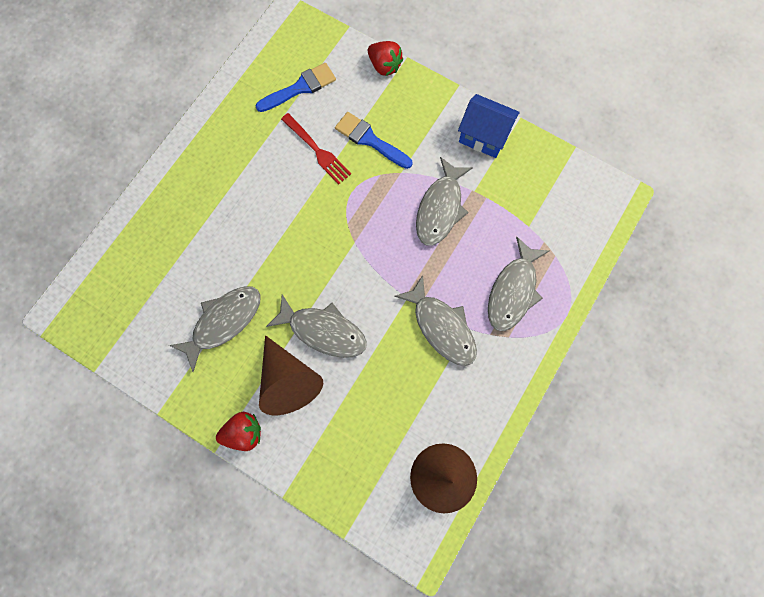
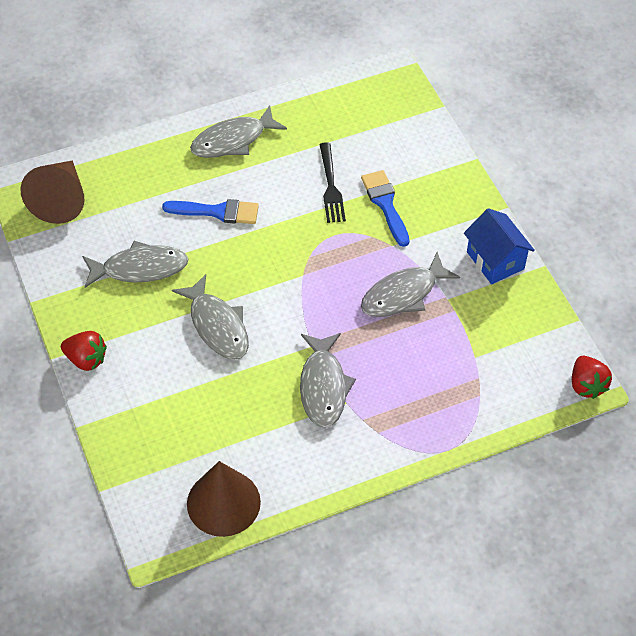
camera: 35 degrees right, 20 degrees down
(288, 381) = (155, 344): brown cone -> brown cone (60, 200)
(300, 88) = (357, 130): blue brush -> blue brush (217, 212)
(316, 150) = (330, 186): red fork -> black fork
(384, 66) = (449, 154): red strawberry -> red strawberry (586, 385)
(513, 291) = (414, 399): grey fish -> grey fish (233, 140)

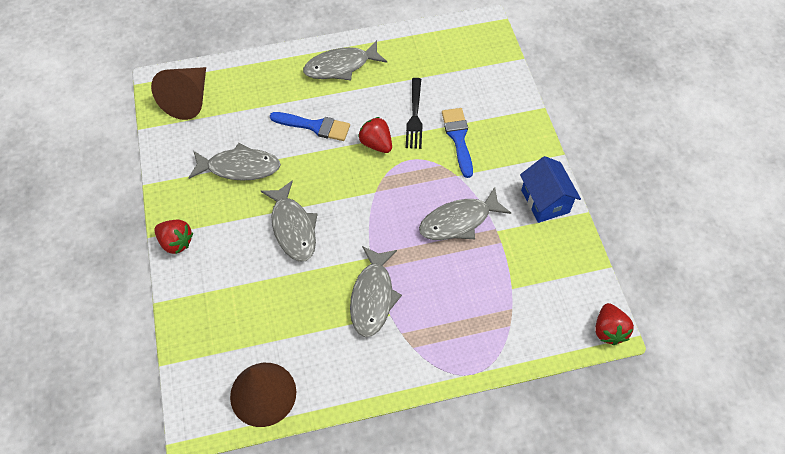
camera: 10 degrees right, 5 degrees up
(293, 222) = (376, 144): none -> red strawberry

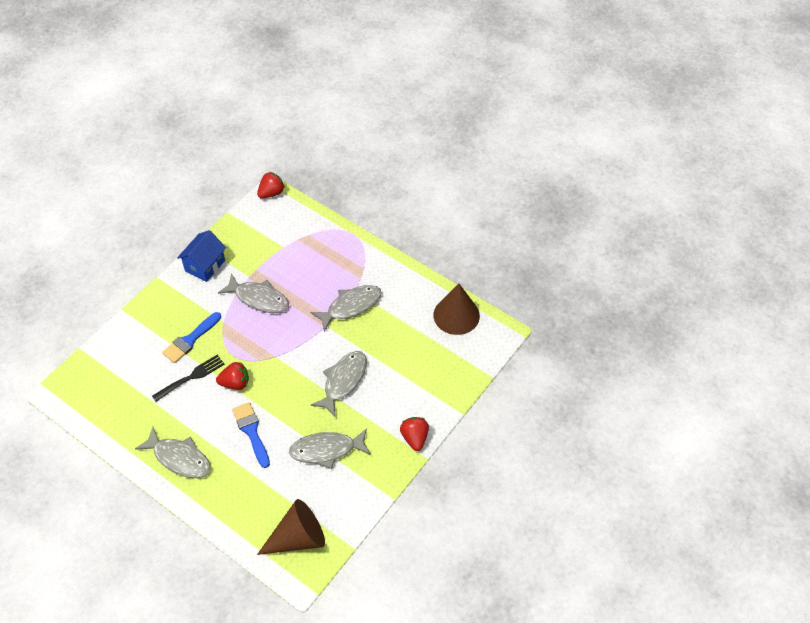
camera: 130 degrees left, 5 degrees down
(239, 167) = (326, 450): grey fish -> grey fish turned 60 degrees counterclockwise
(376, 144) = (235, 383): red strawberry -> red strawberry turned 105 degrees counterclockwise

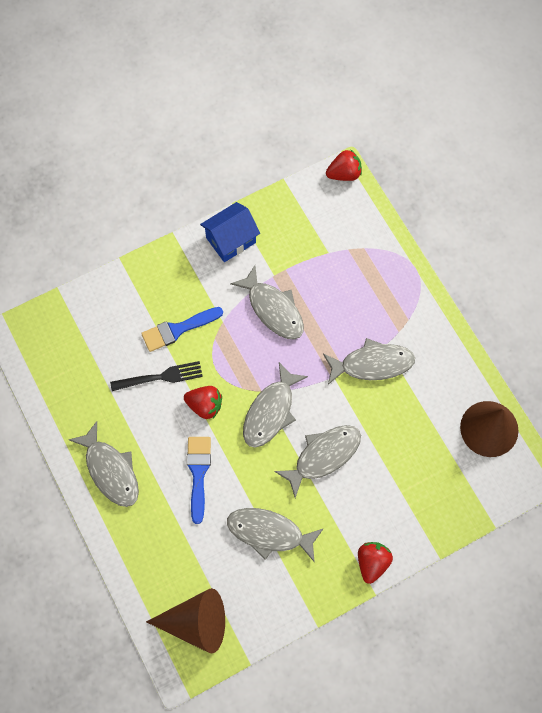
camera: 25 degrees right, 15 degrees up
(289, 367) = (270, 411): none -> grey fish

